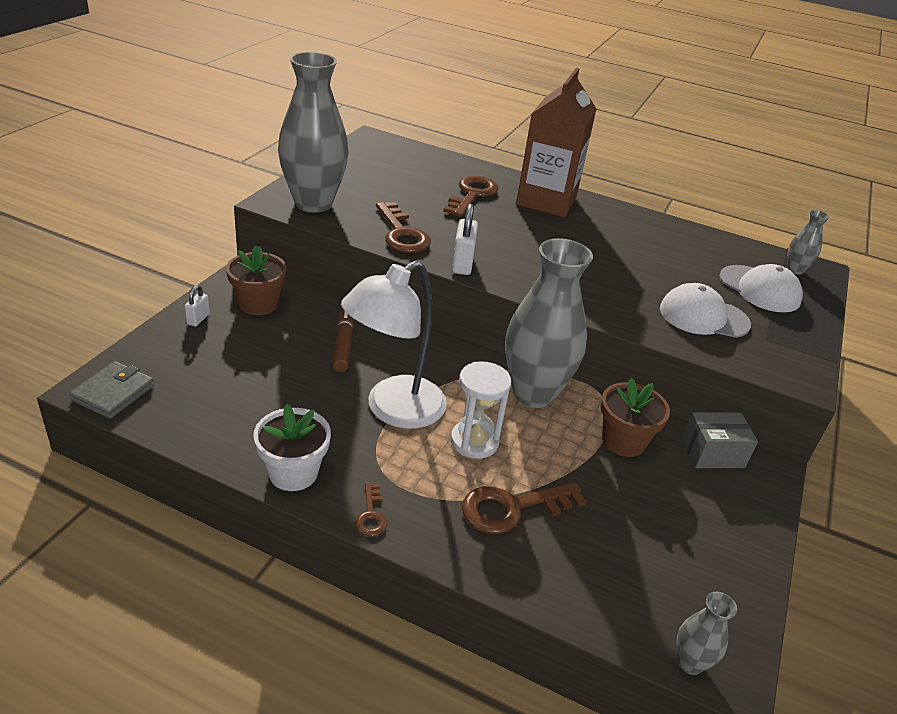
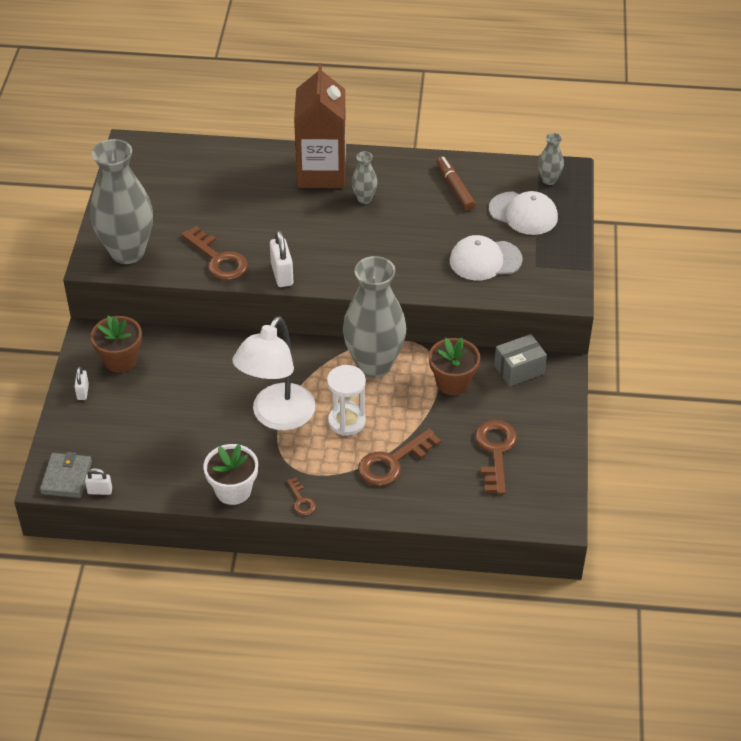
camera: 15 degrees left, 10 degrees up
(138, 419) = (100, 491): none -> white padlock
(343, 343) = (209, 372): brown marker -> brown marker (455, 188)
(472, 195) = (255, 189): brown key -> brown key (495, 451)
(690, 662) = (533, 521): grey vase -> grey vase (364, 199)

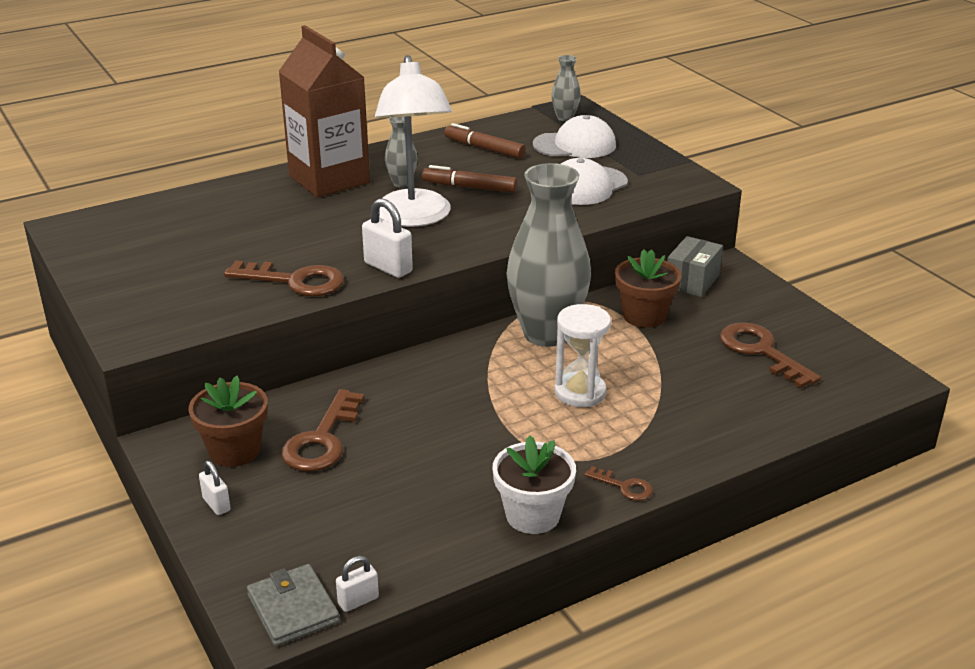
camera: 35 degrees left, 15 degrees down
(127, 252) = (168, 314): grey vase -> none
(277, 417) = (498, 422): white lamp -> white lamp (414, 218)
(393, 462) = (675, 406): brown key -> brown key (322, 439)
(404, 224) = (469, 187): none -> brown marker

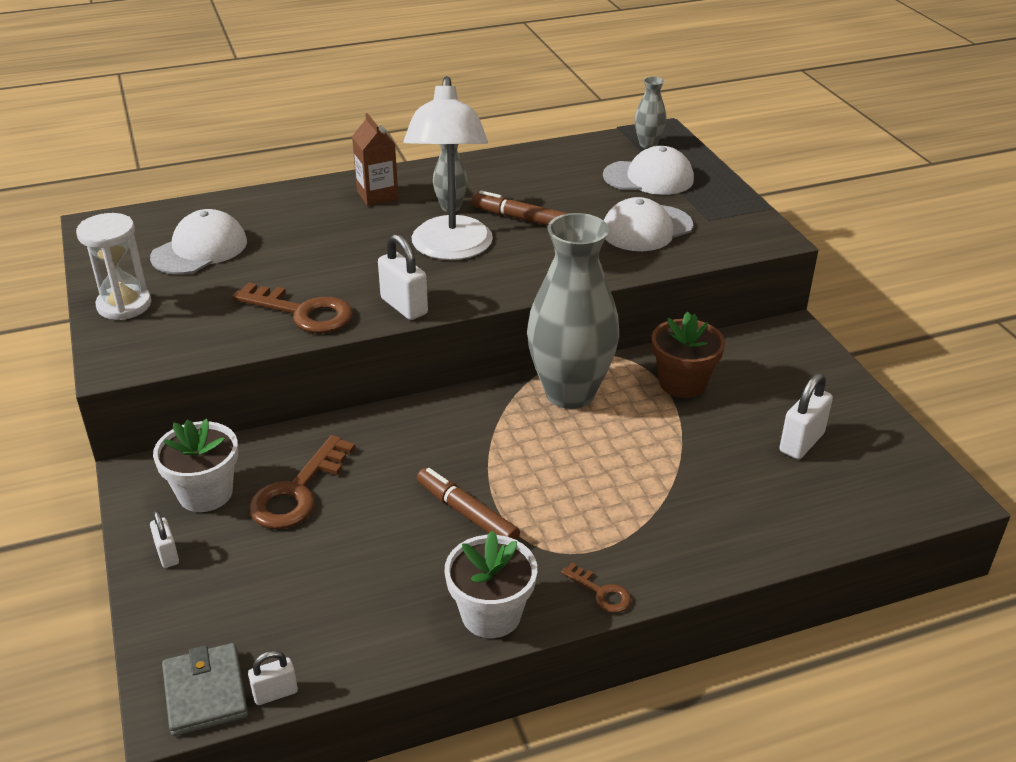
camera: 10 degrees right, 5 degrees up
(175, 238) = (200, 249): none -> white cap
(234, 450) = (205, 493): brown flower pot -> white flower pot
(329, 179) = (377, 195): brown carton -> brown carton, size x0.52
(484, 148) = (550, 173): brown marker -> brown marker (467, 513)
(580, 392) = (586, 469): white hourglass -> white hourglass (124, 305)
(692, 281) = (747, 346): grey box -> none
(761, 352) = (801, 442): brown key -> white padlock

